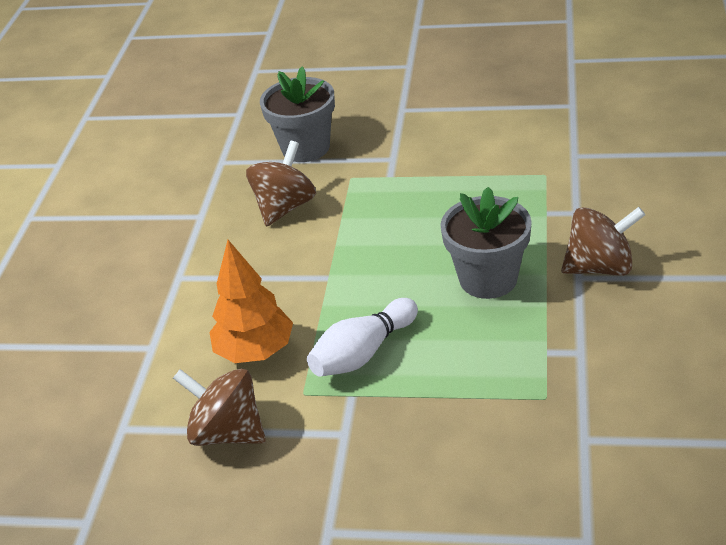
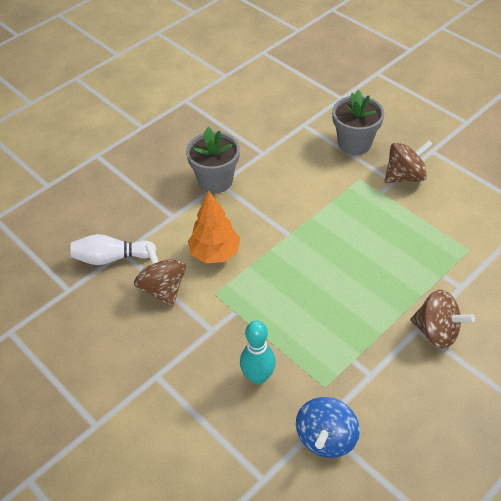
camera: 35 degrees right, 10 degrees up
(285, 207) = (308, 175): brown spinning top -> brown spinning top (405, 176)
(363, 353) = (262, 292): white bowling pin -> white bowling pin (112, 258)
(458, 442) = (258, 377): none -> turquoise bowling pin
(488, 279) = (368, 294): grey flower pot -> grey flower pot (215, 181)
(606, 446) = (326, 438): none -> blue spinning top

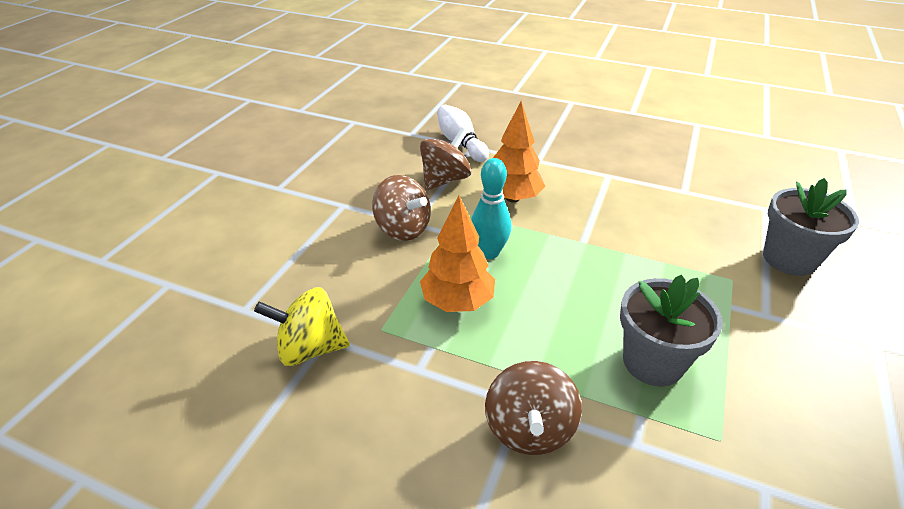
camera: 65 degrees right, 10 degrees down
(215, 181) = (609, 171): grey flower pot -> grey flower pot (653, 362)
(258, 377) = (371, 271): turquoise bowling pin -> turquoise bowling pin (489, 252)
(317, 331) = (458, 302): none -> orange tree
(326, 438) = (310, 348): blue spinning top -> yellow spinning top
(405, 176) = (788, 324): brown spinning top -> brown spinning top (403, 229)

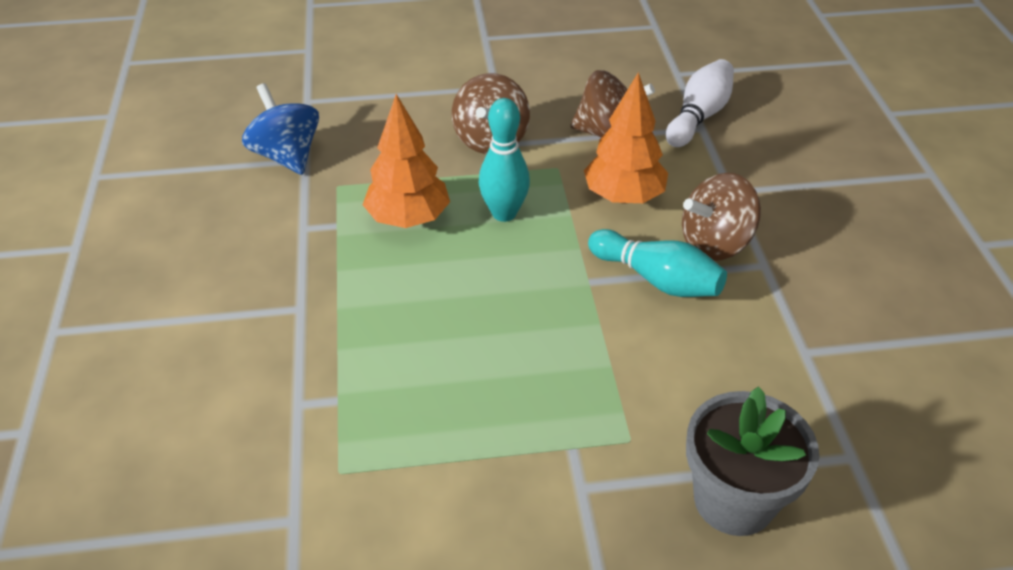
camera: 60 degrees right, 5 degrees up
(310, 348) = (287, 156): yellow spinning top -> blue spinning top
(529, 429) = (274, 322): brown spinning top -> brown spinning top (715, 243)
(598, 215) = (657, 279): none -> turquoise bowling pin
(653, 362) = (420, 392): grey flower pot -> none

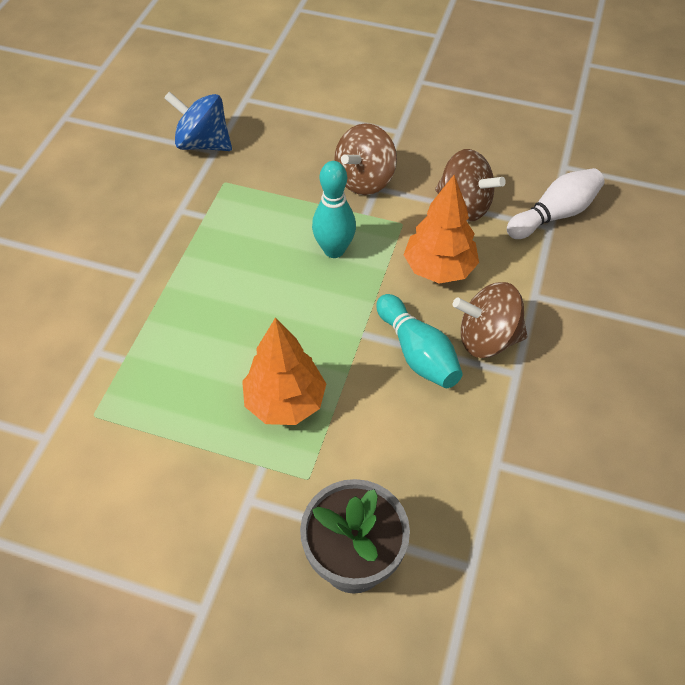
camera: 25 degrees right, 10 degrees up
(287, 156) = (203, 143): blue spinning top -> blue spinning top turned 60 degrees counterclockwise
(408, 219) = (259, 229): orange tree -> orange tree (285, 402)

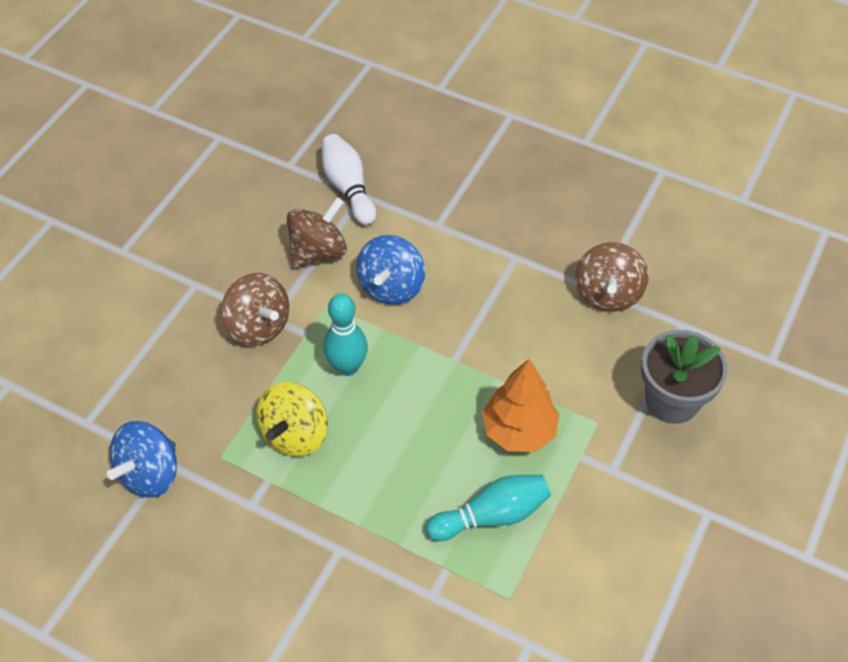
camera: 80 degrees left, 0 degrees up
(253, 225) = (295, 434): none -> yellow spinning top
(417, 353) = (483, 321): turquoise bowling pin -> turquoise bowling pin (492, 515)
(439, 269) = (391, 287): orange tree -> blue spinning top
(487, 339) = (477, 269): brown spinning top -> brown spinning top (607, 294)

